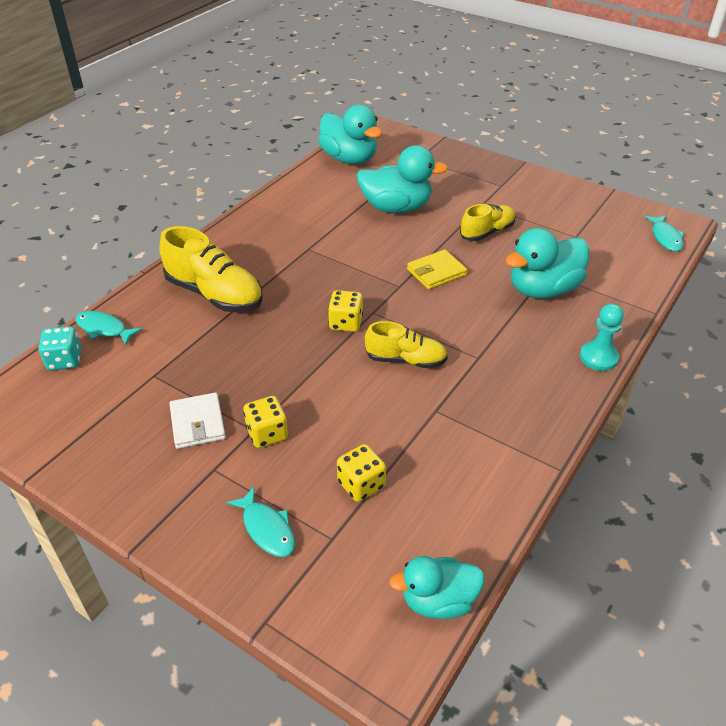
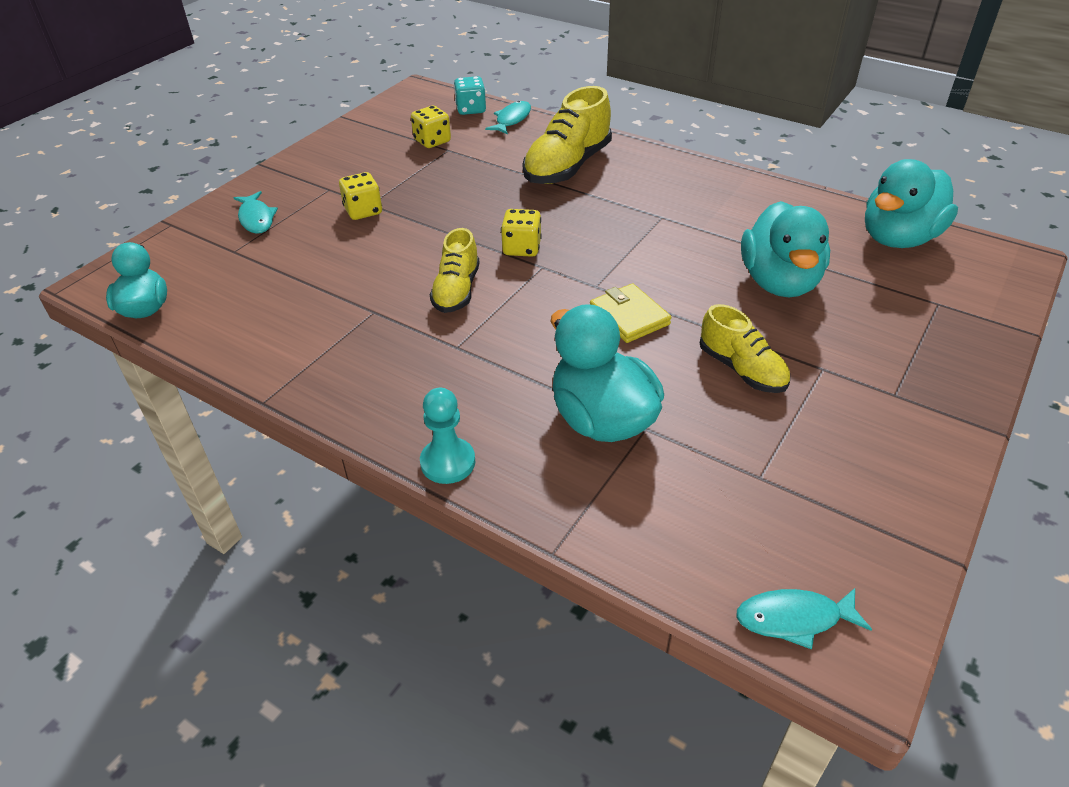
camera: 90 degrees right, 0 degrees up
(198, 423) = (384, 176): white wallet -> none
(267, 529) = (256, 219): turquoise fish -> turquoise fish turned 75 degrees counterclockwise
(361, 485) = (287, 265): yellow dice -> yellow dice (432, 141)

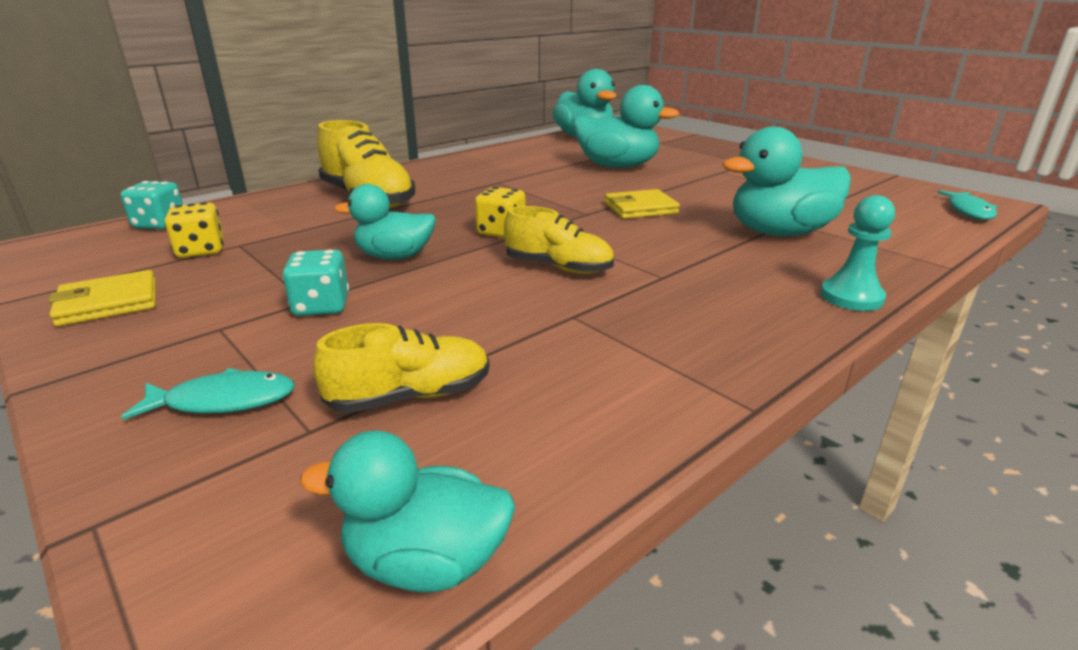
camera: 75 degrees left, 15 degrees down
(350, 145) = (108, 303): none -> yellow wallet
(363, 211) = (321, 306): yellow dice -> turquoise dice
(450, 214) = (394, 257): none -> turquoise duck
(512, 119) = (226, 209): turquoise fish -> none
(742, 369) = (719, 188): yellow shoe -> yellow shoe (410, 396)

